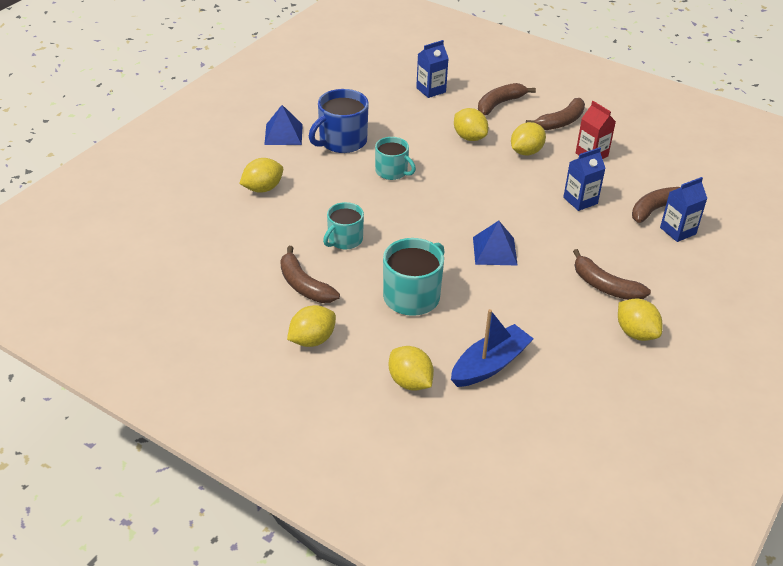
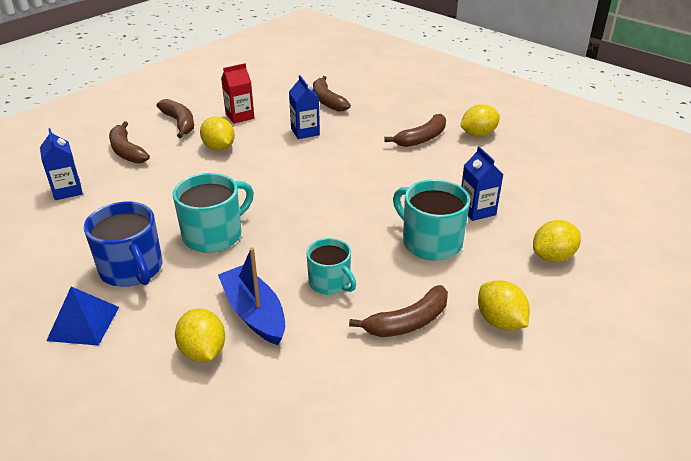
camera: 80 degrees left, 5 degrees down
(392, 171) = (214, 235): turquoise mug -> turquoise mug, size x1.54
(469, 137) = (176, 176): yellow lemon -> none
(490, 365) = (523, 208): blue boat -> blue boat (254, 313)
(494, 251) = (367, 185): blue pyramid -> none
(677, 231) = (357, 97): blue carton -> blue carton (477, 210)

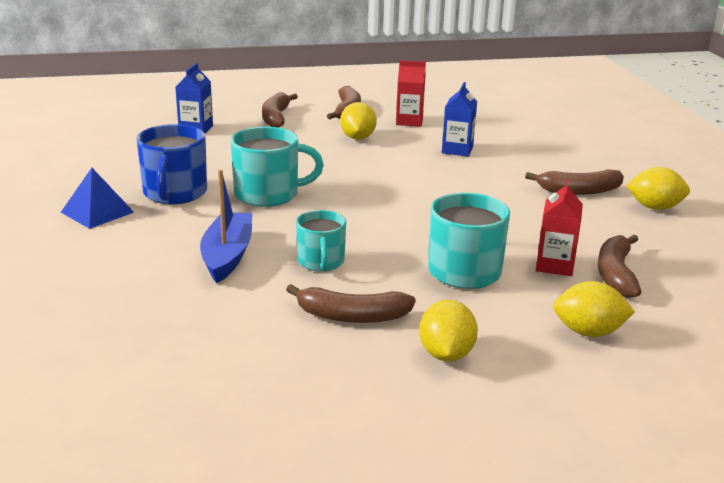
camera: 35 degrees right, 10 degrees down
(203, 351) = (155, 263): yellow lemon -> none
(327, 101) = (516, 133): brown banana -> brown banana (616, 274)
(477, 210) = (555, 265): blue carton -> red carton

